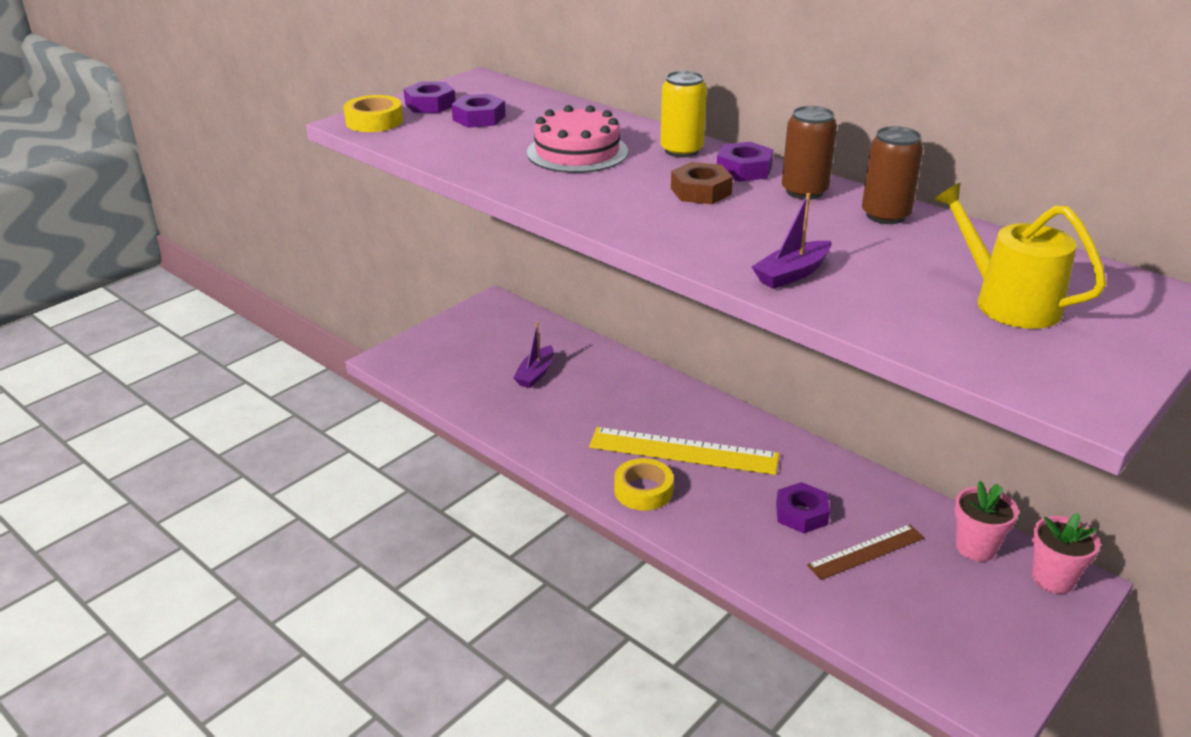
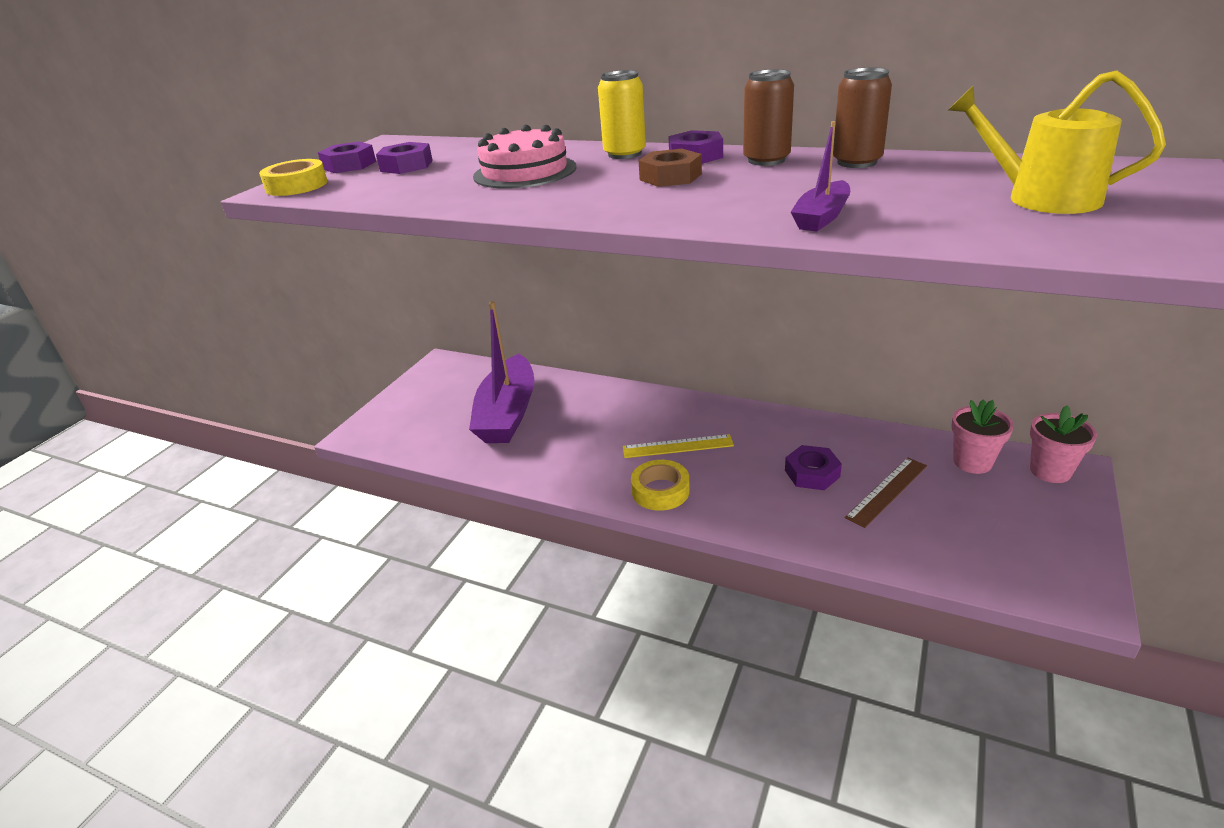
camera: 15 degrees left, 0 degrees up
(535, 374) = (508, 413): purple boat -> purple boat, size x2.14
(683, 451) = (677, 446): yellow ruler -> yellow ruler, size x0.61

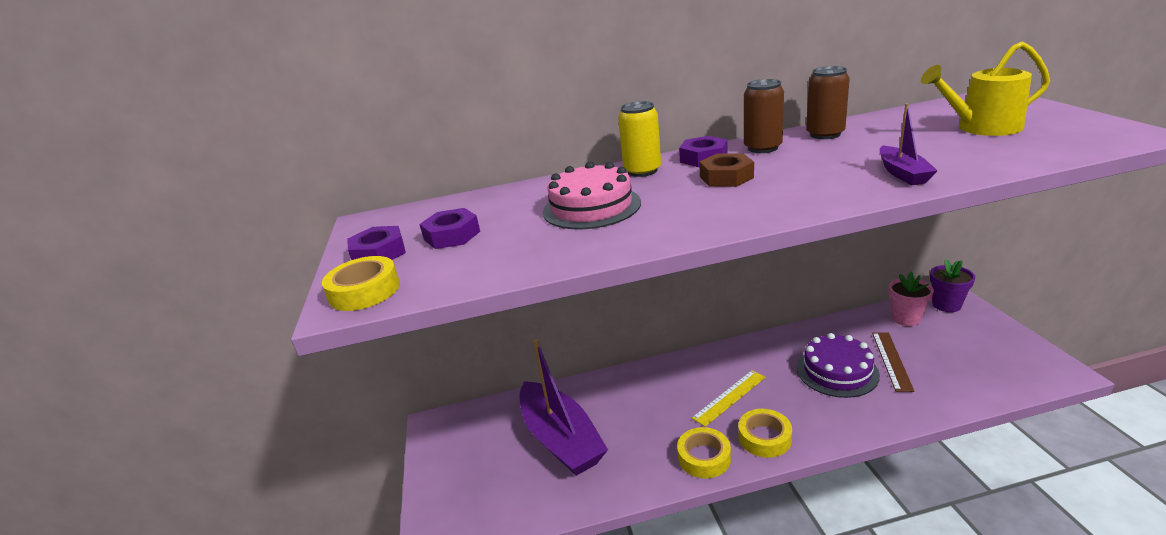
camera: 35 degrees left, 5 degrees down
(591, 479) = (704, 457): none -> yellow tape
(812, 473) = (837, 371): purple nut -> purple cake
(1050, 471) = (946, 305): pink flower pot -> purple flower pot

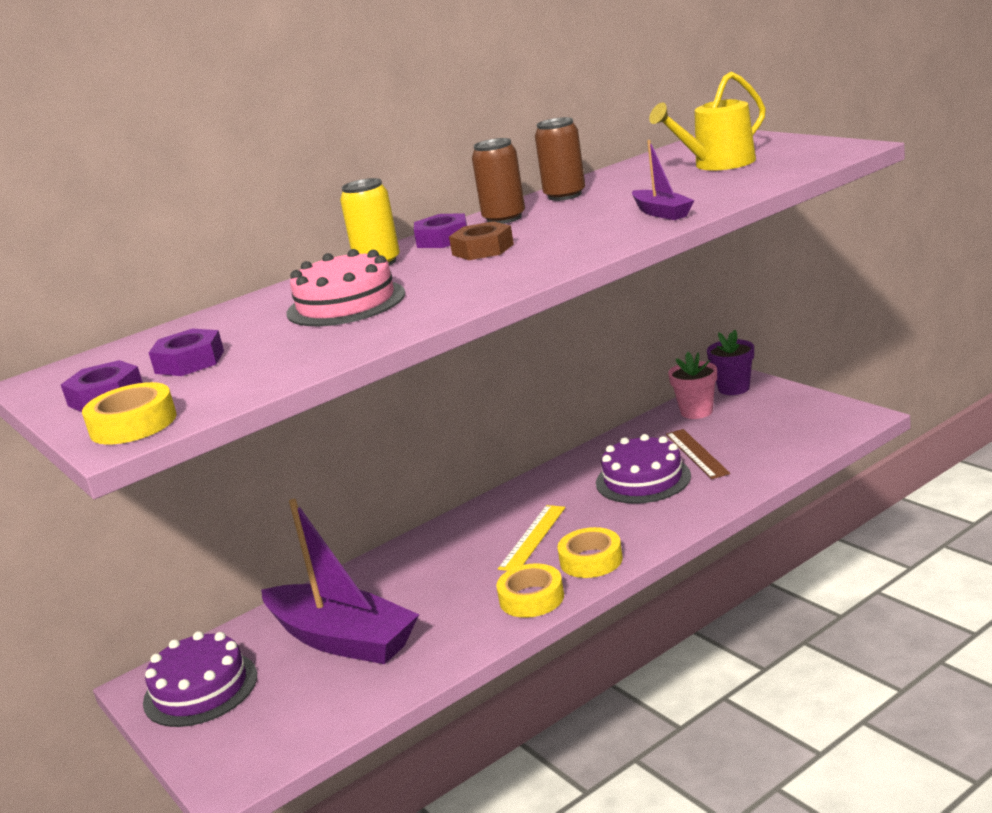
camera: 25 degrees left, 5 degrees down
(460, 443) = (200, 688): none -> purple cake

